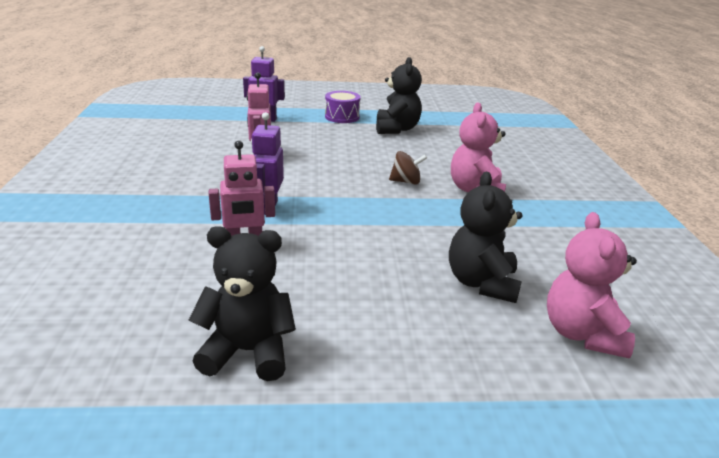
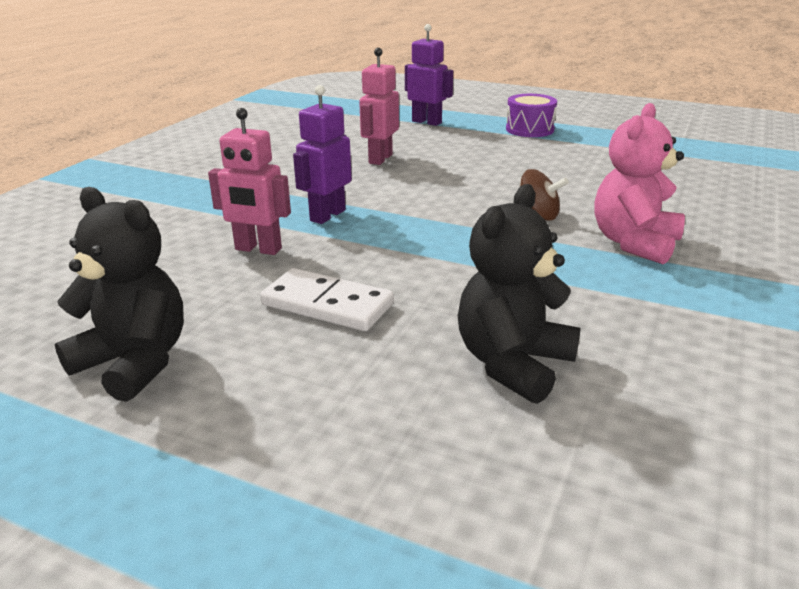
camera: 30 degrees right, 0 degrees up
(337, 274) = (327, 304): none -> white domino
(396, 129) = (592, 152): black teddy bear -> none
(582, 334) = (607, 479): pink teddy bear -> none

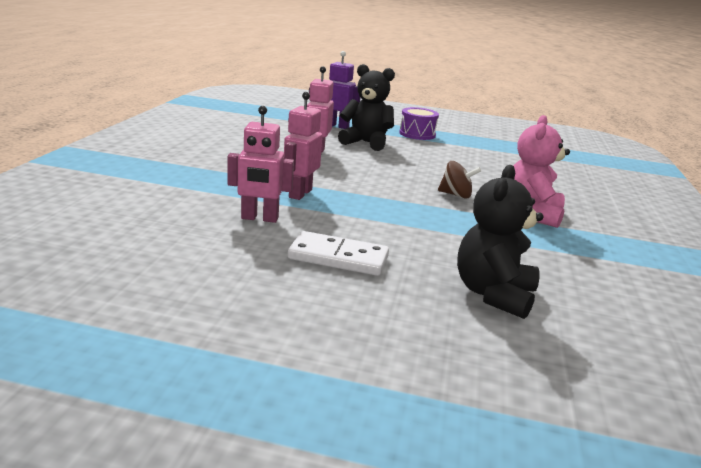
camera: 15 degrees left, 5 degrees down
(135, 362) = (211, 303): black teddy bear -> black teddy bear (366, 143)
(327, 215) = (300, 193): purple robot -> pink robot

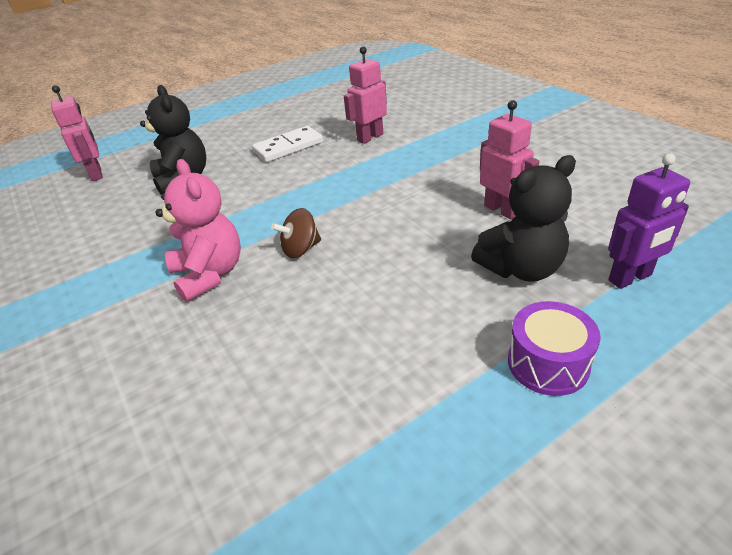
camera: 140 degrees right, 15 degrees up
(300, 193) = (395, 164): pink robot -> pink robot (97, 174)

